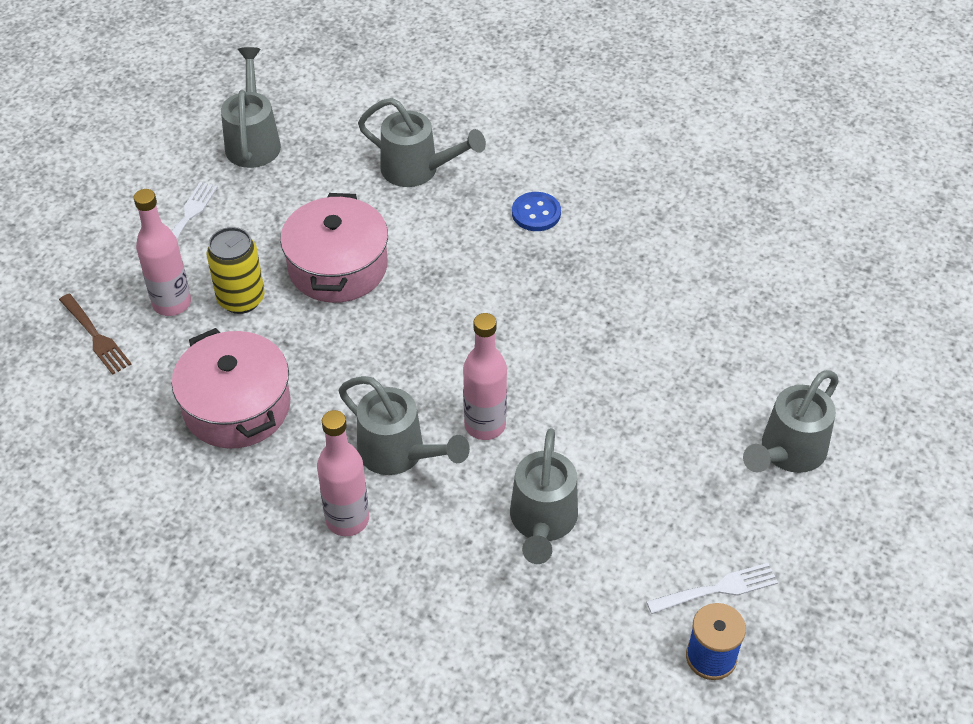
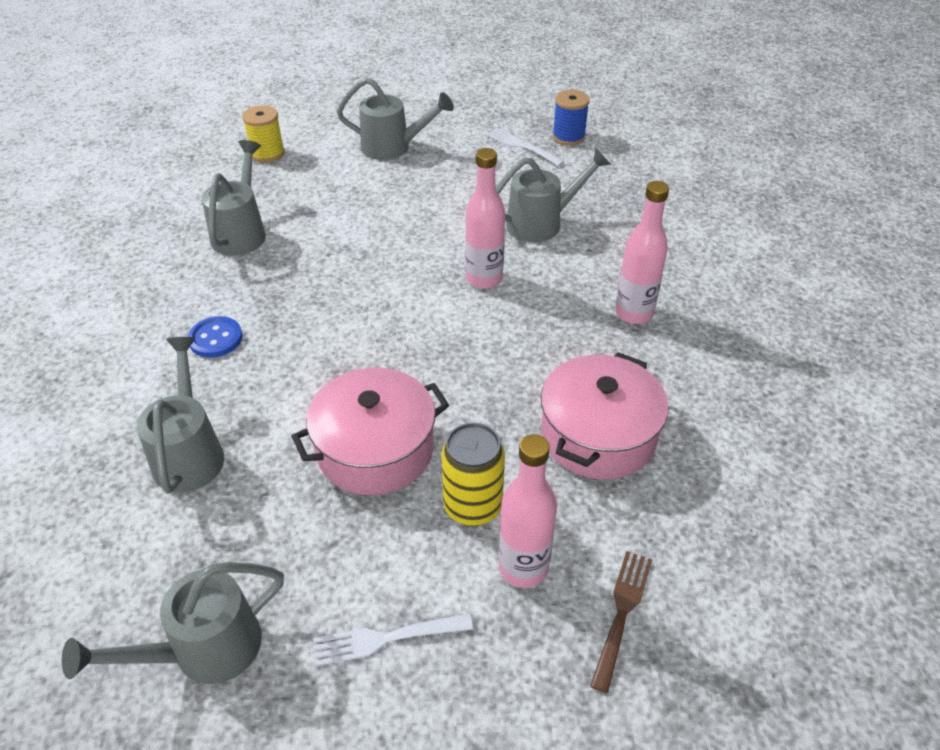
camera: 120 degrees left, 5 degrees down
(399, 453) = (551, 312): grey watering can -> grey watering can (241, 232)
(836, 333) = (267, 153): none -> yellow spool

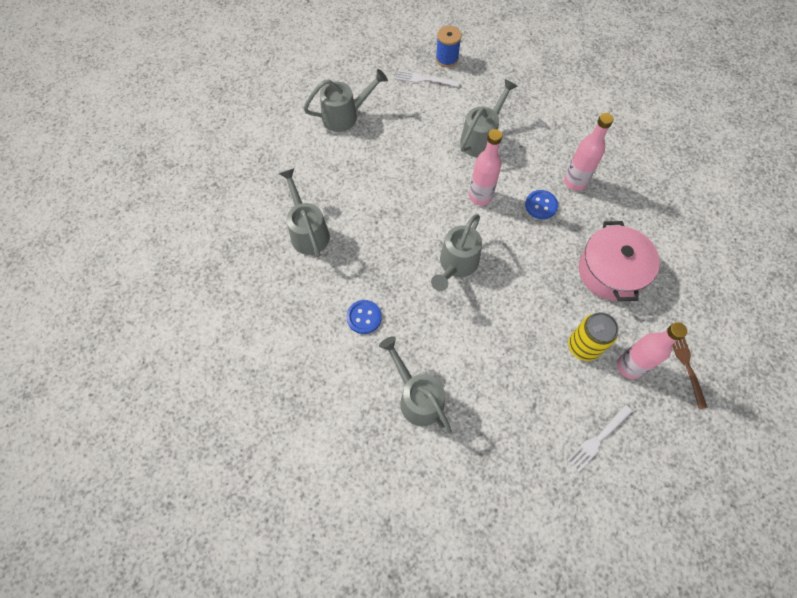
camera: 30 degrees left, 20 degrees up
(204, 650) = (522, 496): grey watering can -> grey watering can (456, 265)
(267, 153) = (266, 158): yellow spool -> none
(375, 449) = (511, 340): pink pot -> none
(560, 319) = (541, 205): none -> blue button

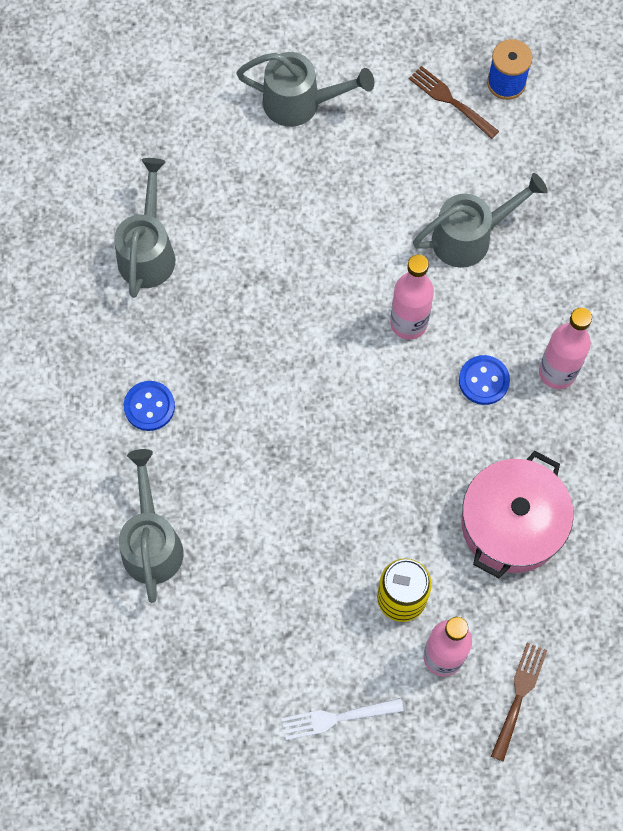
camera: 30 degrees right, 5 degrees up
(425, 79) = (451, 101): white fork -> brown fork
(456, 265) = (311, 402): grey watering can -> none

